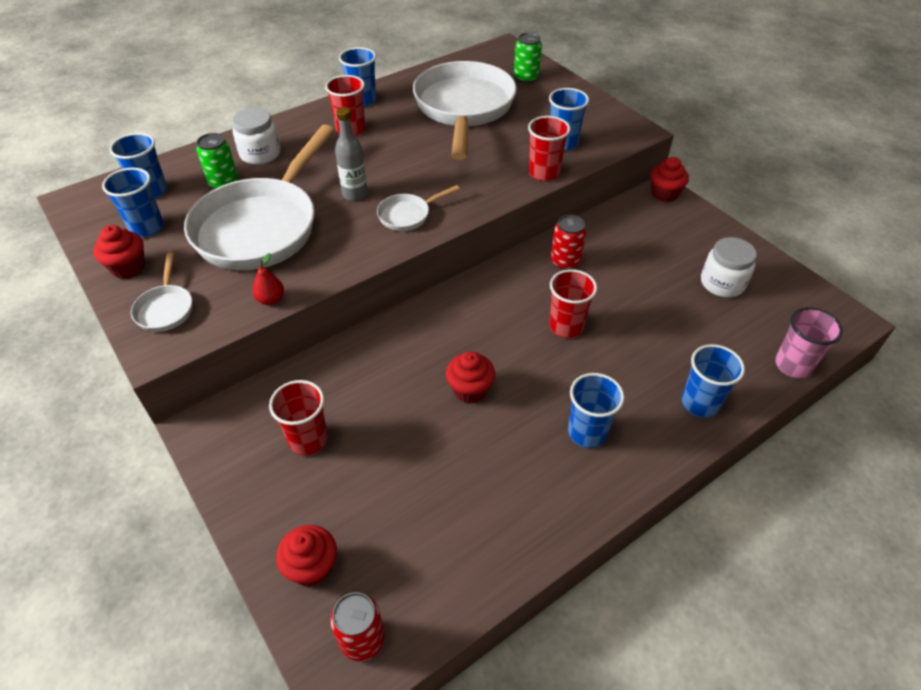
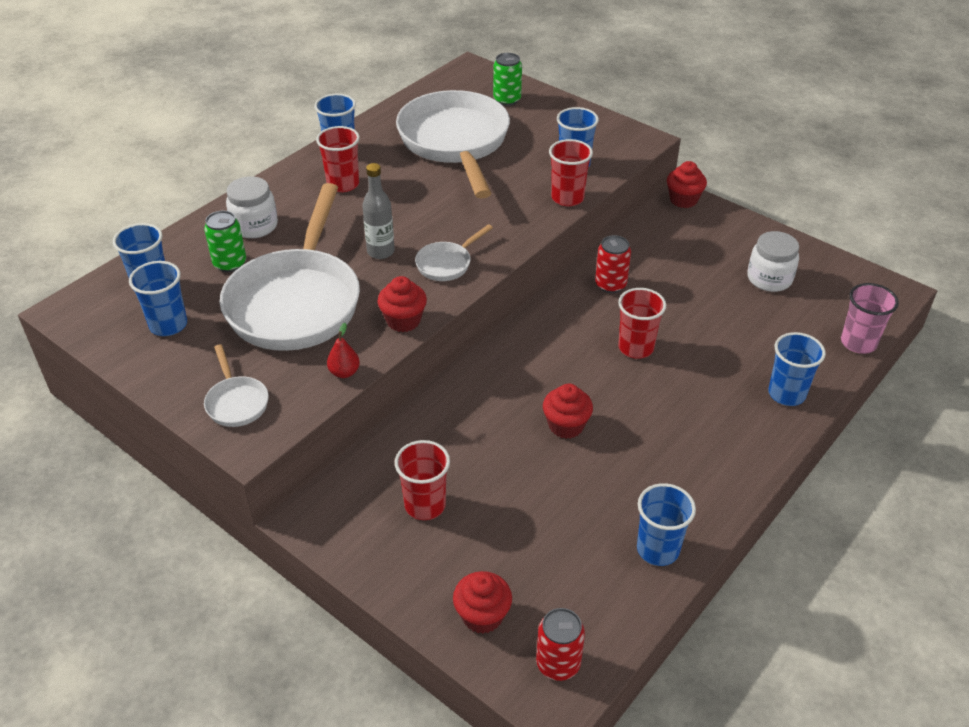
camera: 15 degrees left, 5 degrees down
(128, 267) = (171, 369): red cupcake -> red cupcake (403, 321)
(587, 432) = (693, 441): blue cup -> blue cup (658, 549)

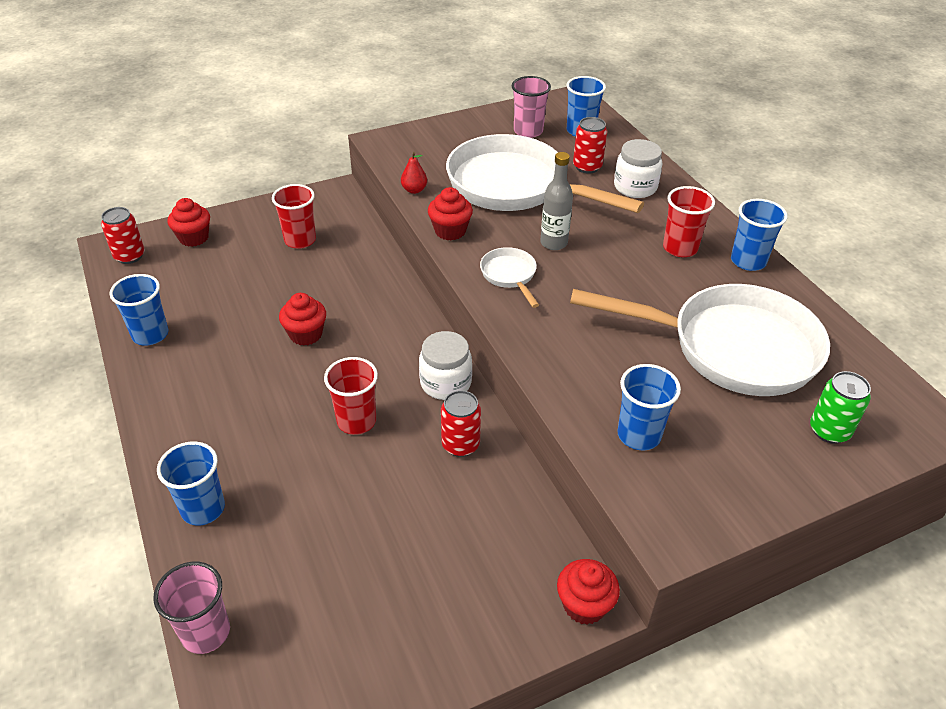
camera: 115 degrees right, 0 degrees up
(168, 325) = (528, 131): blue cup -> pink cup
(230, 263) = (587, 167): green can -> red can
(236, 402) = (423, 143): white pan -> none
(567, 198) = (570, 400): red cup -> none
(769, 279) = (372, 608): white jar -> white jar (445, 383)

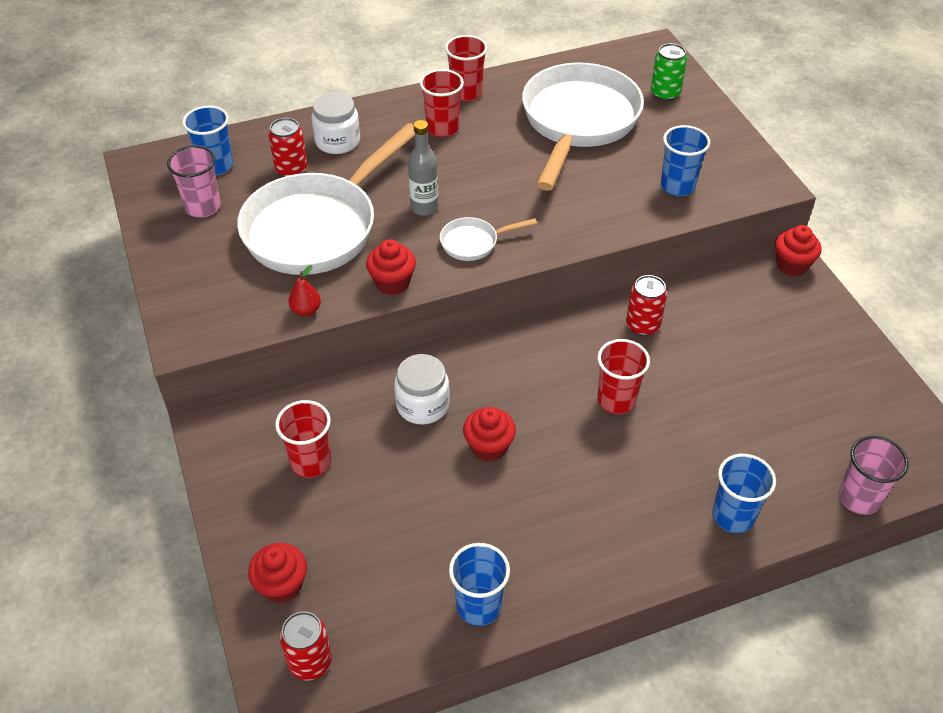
camera: 85 degrees left, 5 degrees up
(445, 383) = (565, 332): white jar -> white jar (422, 405)
(748, 261) = (466, 93): blue cup -> red cup

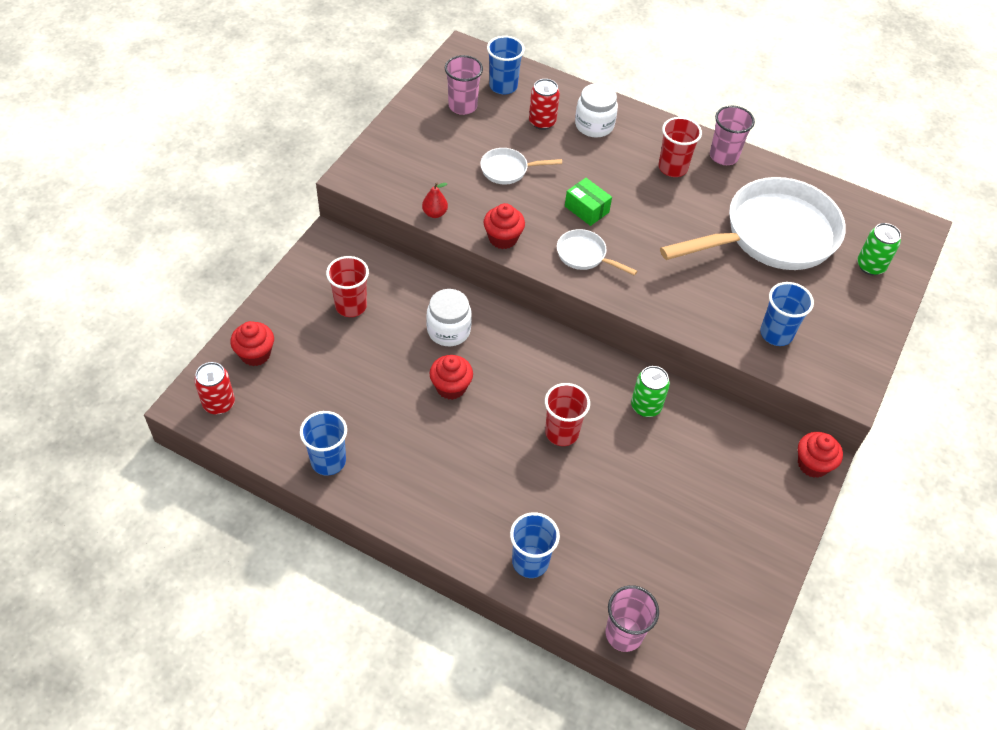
camera: 45 degrees right, 5 degrees up
(318, 227) = (508, 170): white pan -> white pan, size x0.42
(424, 208) = (586, 209): grey bottle -> green box
(466, 93) = (723, 156): red cup -> pink cup
(642, 325) = (646, 406): red can -> green can

